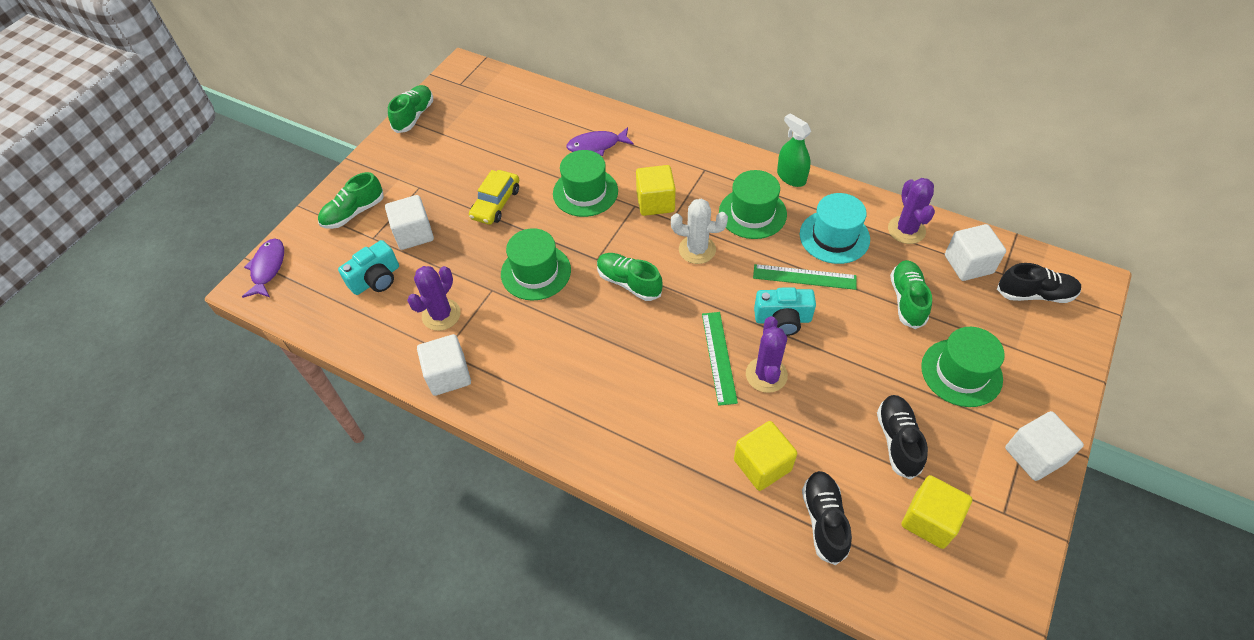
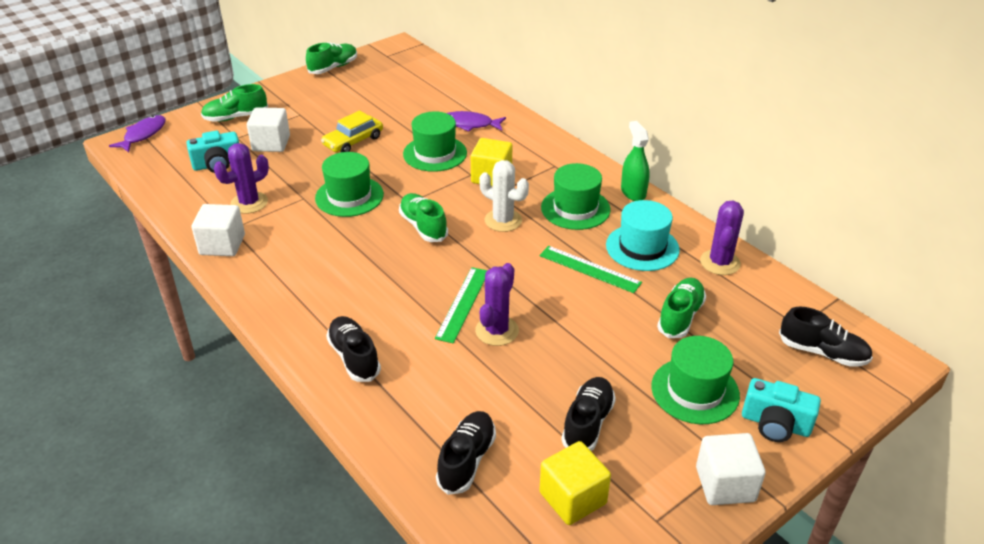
camera: 20 degrees right, 15 degrees down
(660, 454) = (354, 357): none -> black shoe
(762, 465) = (441, 397): yellow cube -> none
(783, 319) = (544, 294): turquoise camera -> turquoise camera (775, 424)
(968, 264) = (766, 307): white cube -> none

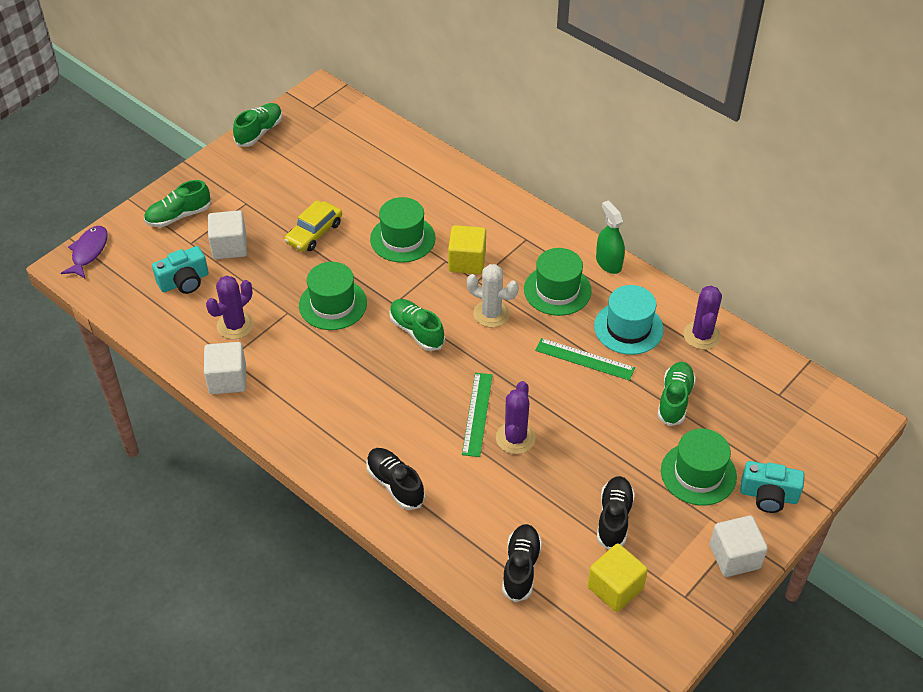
camera: 10 degrees left, 10 degrees up
(470, 124) = (428, 195): purple fish -> none
(822, 352) = (801, 419): black shoe -> none

